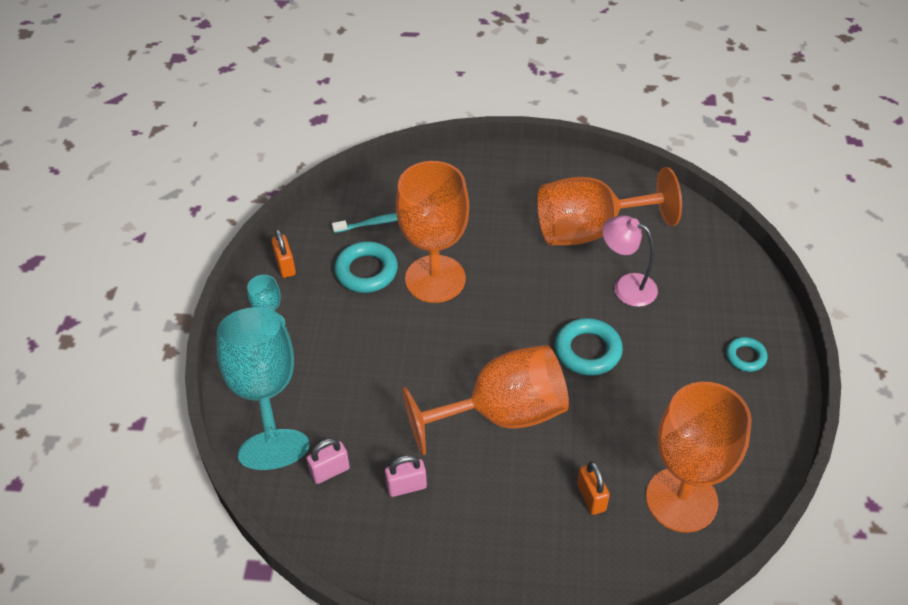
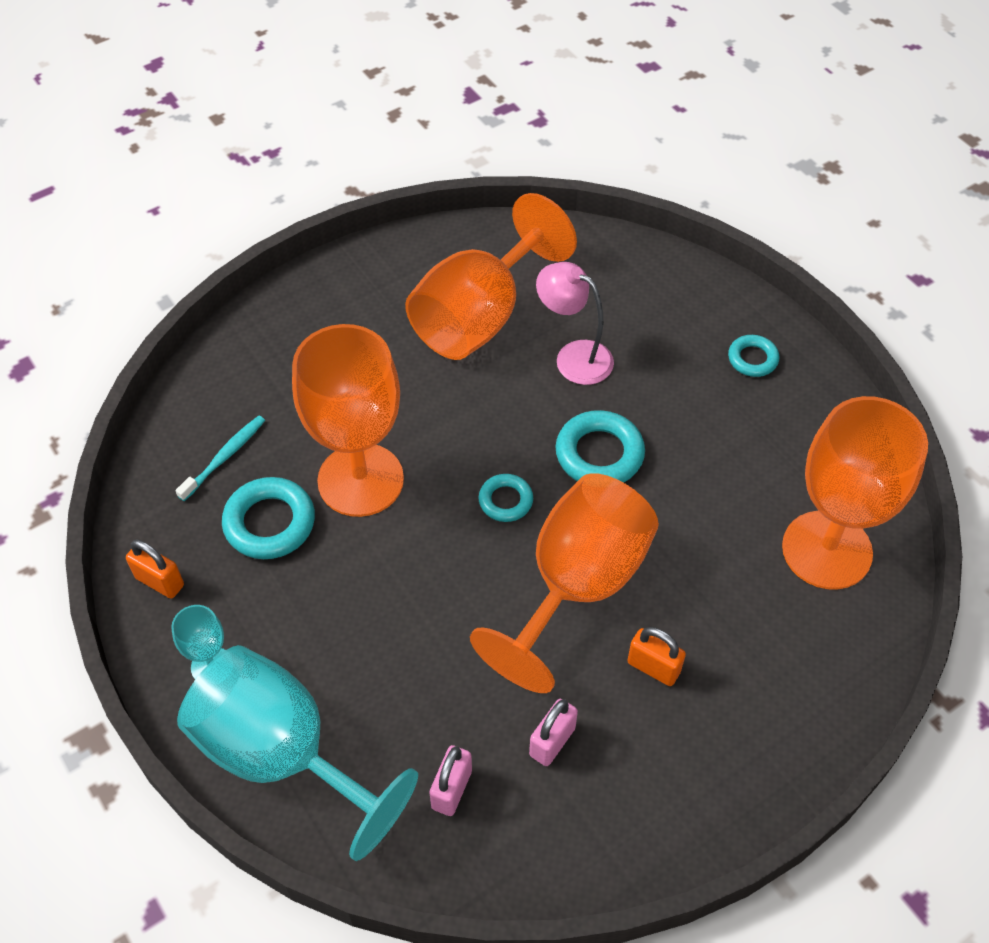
camera: 40 degrees left, 5 degrees up
(506, 341) = (505, 501): none -> turquoise ring
(591, 497) = (745, 611): orange padlock -> orange padlock (653, 667)
(626, 286) = (573, 357): pink lamp -> pink lamp turned 45 degrees clockwise

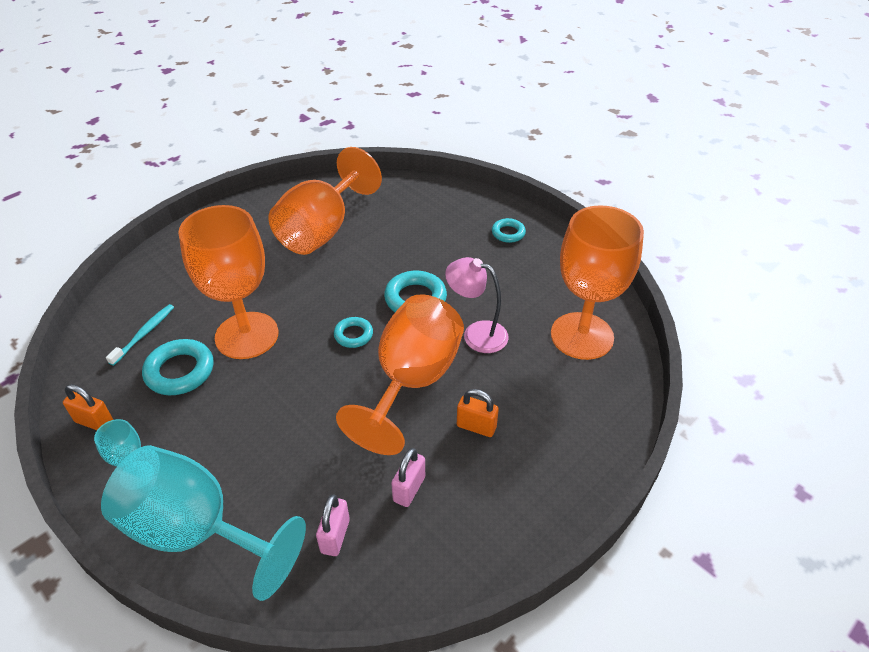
camera: 10 degrees left, 10 degrees down
(573, 357) = (389, 245): pink lamp -> pink lamp (476, 334)

